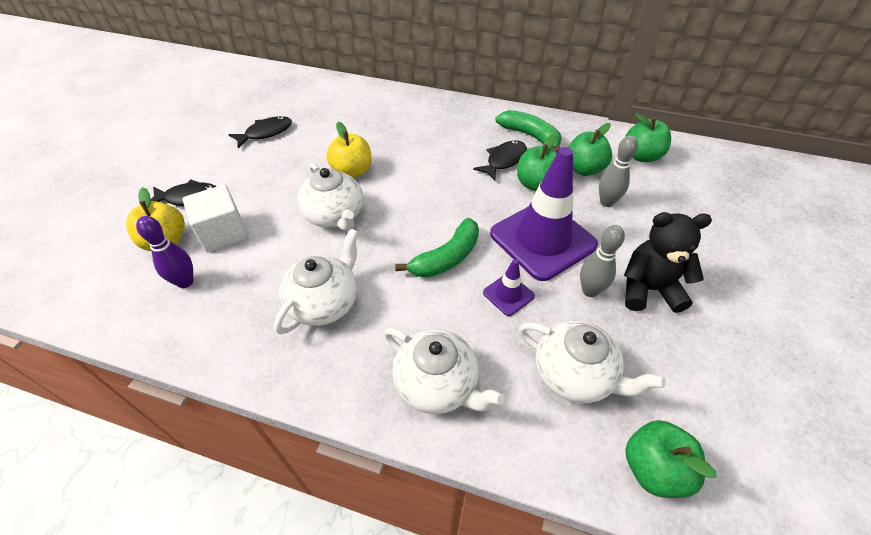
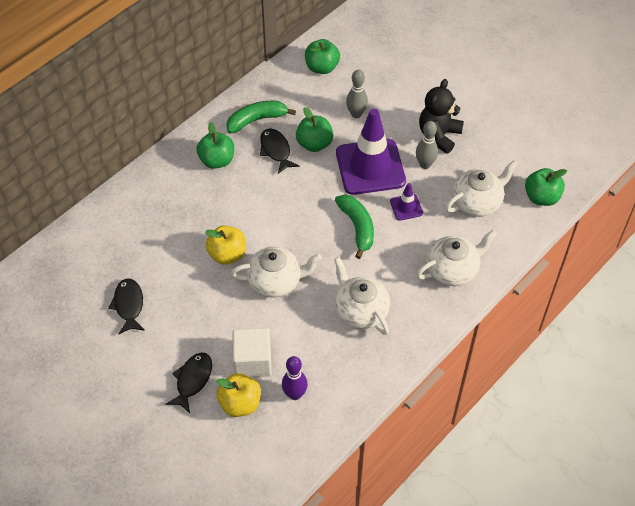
camera: 65 degrees left, 5 degrees up
(584, 169) = (315, 108): green apple -> green apple (217, 160)

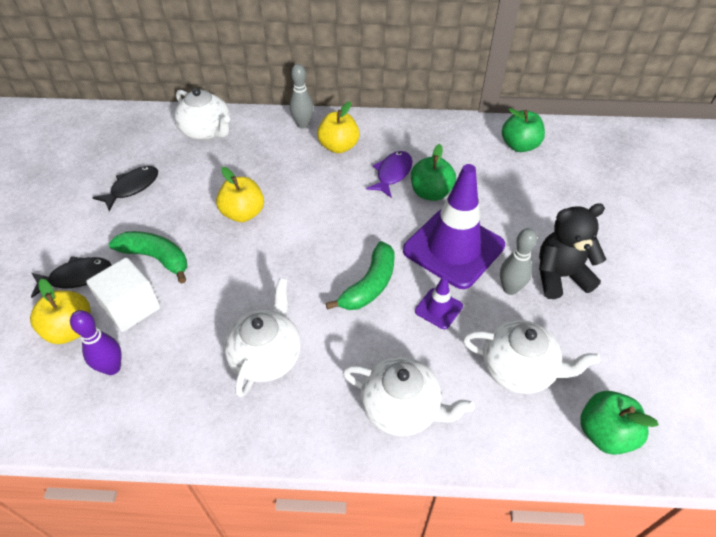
camera: 50 degrees right, 5 degrees down
(217, 160) = (338, 147): green apple -> yellow apple
(256, 120) = (410, 143): green banana -> green banana (156, 258)
(276, 150) = (392, 174): black fish -> purple fish
(276, 281) = (243, 265): white teapot -> white teapot (207, 131)
(356, 114) = (501, 199): grey bowling pin -> grey bowling pin (303, 125)

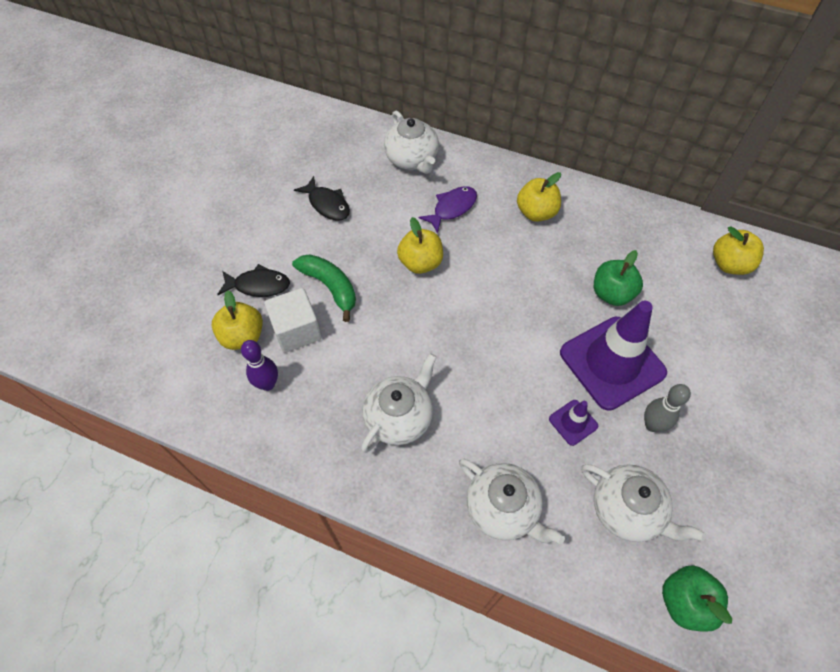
camera: 20 degrees right, 10 degrees up
(132, 187) = (327, 204): black fish -> black fish turned 75 degrees clockwise
(303, 125) = (508, 176): grey bowling pin -> none
(369, 285) = (515, 376): green banana -> none
(392, 174) = (580, 260): purple fish -> purple fish (452, 208)
(519, 146) = (729, 264): green apple -> yellow apple
(560, 276) = (709, 428): black teddy bear -> none

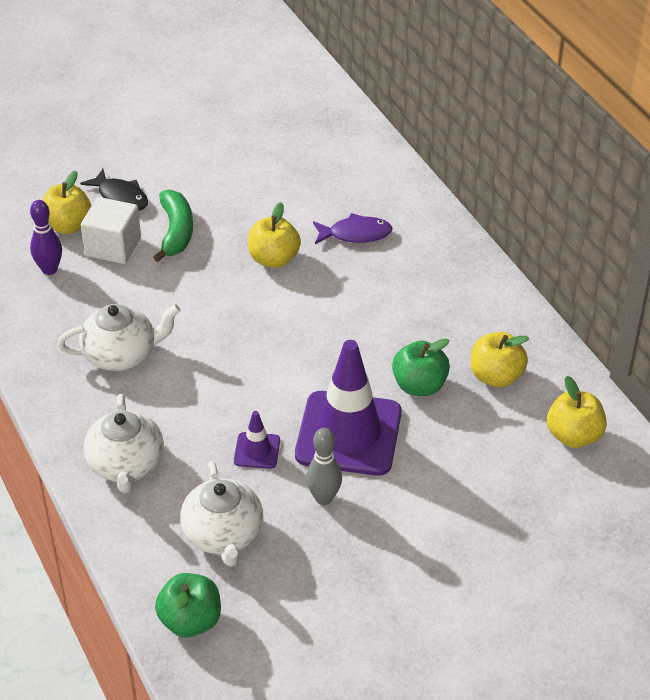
camera: 40 degrees right, 15 degrees down
(327, 204) = (247, 169): black fish -> none
(412, 159) = (368, 175): white teapot -> none
(536, 212) = (432, 282): yellow apple -> yellow apple (496, 376)

